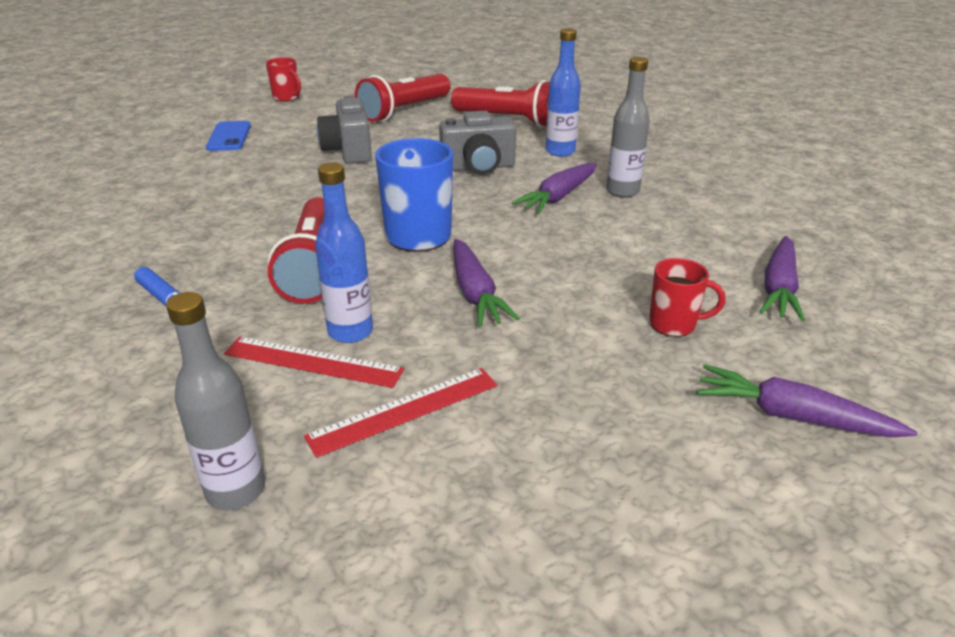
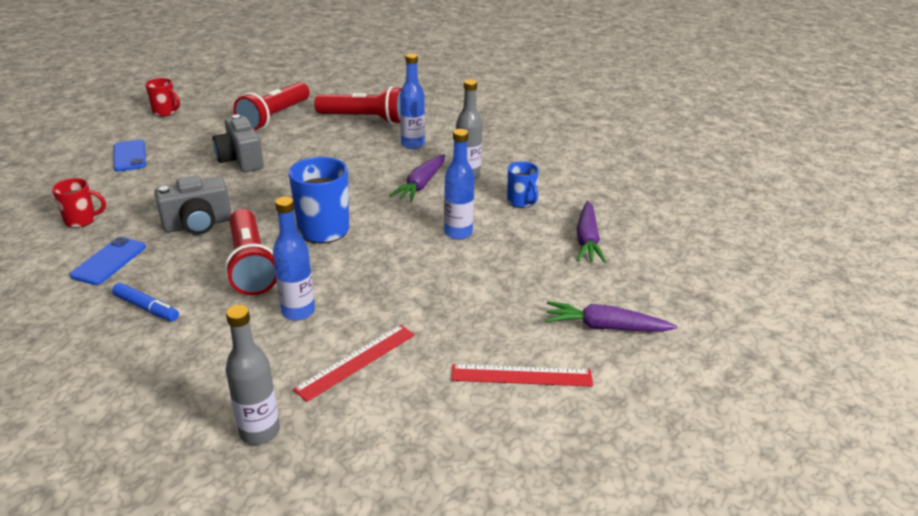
camera: 15 degrees left, 0 degrees up
(153, 243) = (109, 261): none -> blue phone
(312, 362) = (279, 337): red ruler -> red ruler (521, 376)
(475, 293) = (380, 270): purple carrot -> none
(478, 167) = (352, 165): grey camera -> grey camera (198, 225)
(593, 259) = (458, 233): none -> blue bottle
(674, 324) = (522, 275): red mug -> red mug (82, 220)
(689, 230) = (521, 202): none -> blue mug

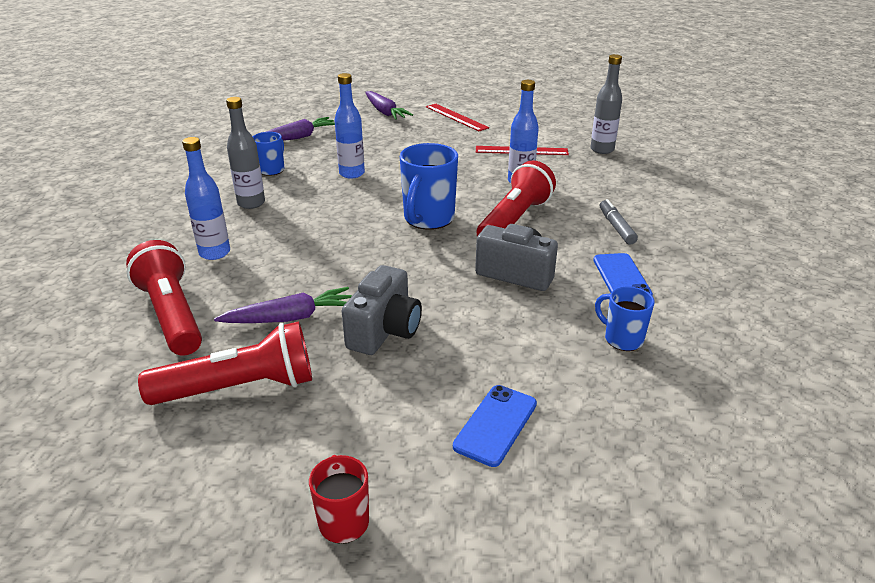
camera: 130 degrees left, 0 degrees up
(82, 220) = (622, 339): red mug -> blue mug
(109, 261) = (621, 277): blue phone -> blue phone turned 75 degrees counterclockwise
(146, 308) = (616, 227): blue marker -> grey marker
(421, 185) = (297, 214): purple carrot -> purple carrot (290, 318)

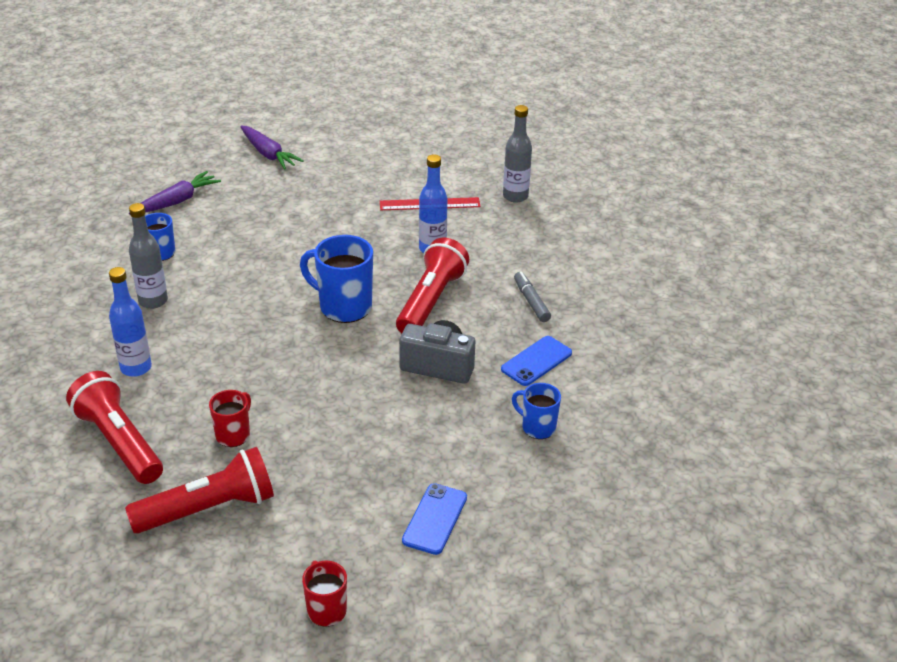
camera: 10 degrees left, 5 degrees up
(290, 318) = (233, 434): purple carrot -> red mug
(352, 173) = (251, 251): blue bottle -> none
(384, 331) = (325, 440): grey camera -> none
(428, 219) = (343, 307): blue mug -> blue mug turned 105 degrees clockwise
(456, 117) = (352, 157): red ruler -> none
(621, 277) = (536, 361): blue phone -> blue phone turned 60 degrees clockwise

